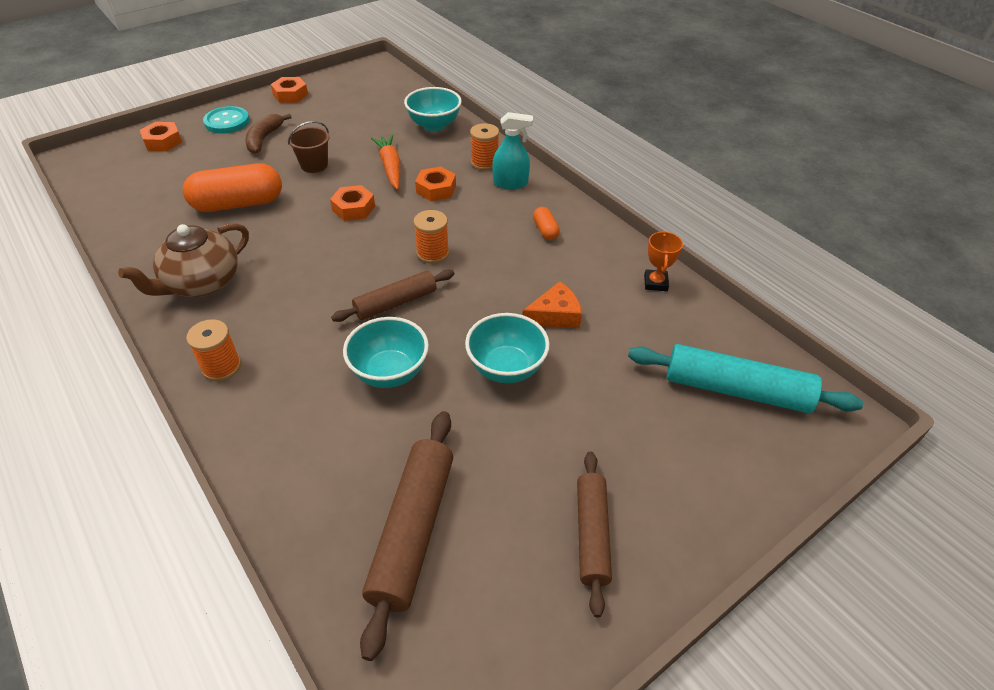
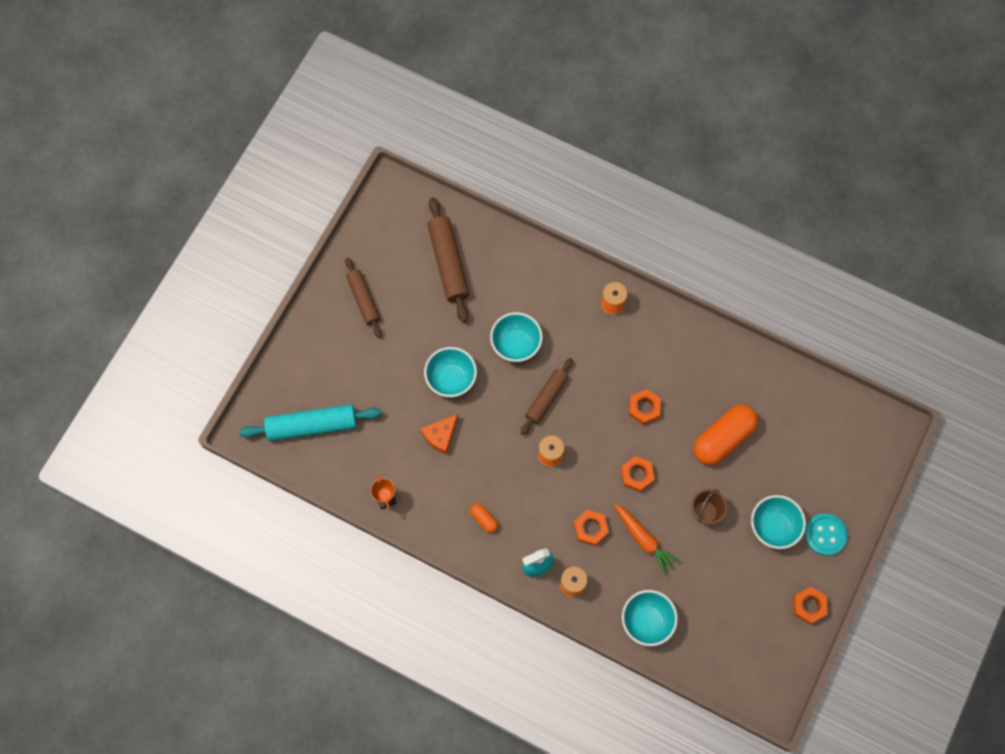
camera: 155 degrees right, 25 degrees up
(163, 142) = (849, 481): orange nut -> orange nut (644, 408)
(202, 283) = (679, 355): brown teapot -> none
(264, 139) = (773, 526): brown banana -> turquoise bowl

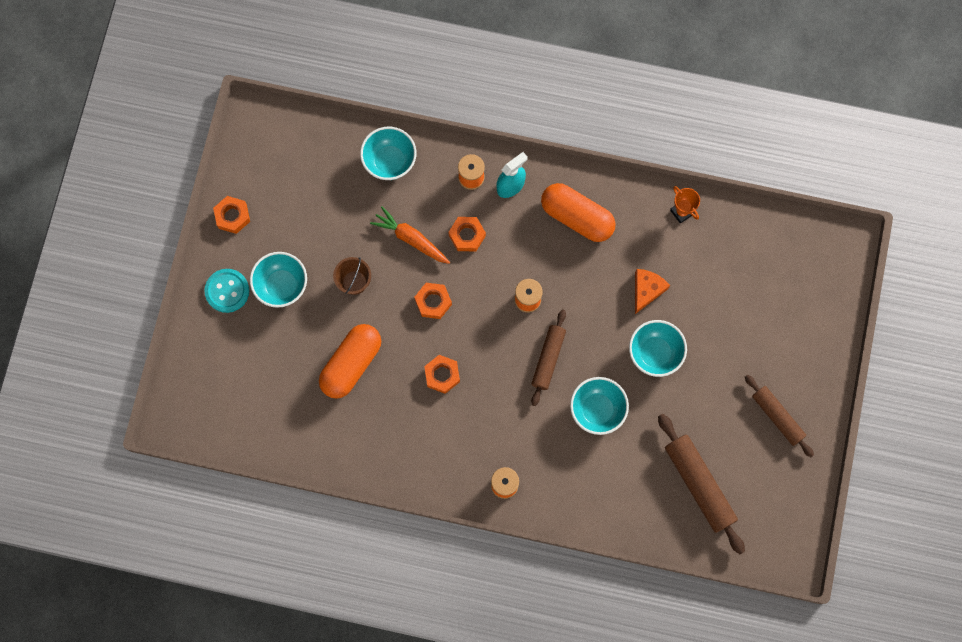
camera: 165 degrees right, 5 degrees up
(312, 426) = (782, 266): turquoise rolling pin -> none
(484, 519) = (577, 217): orange capsule -> orange capsule, size x2.22

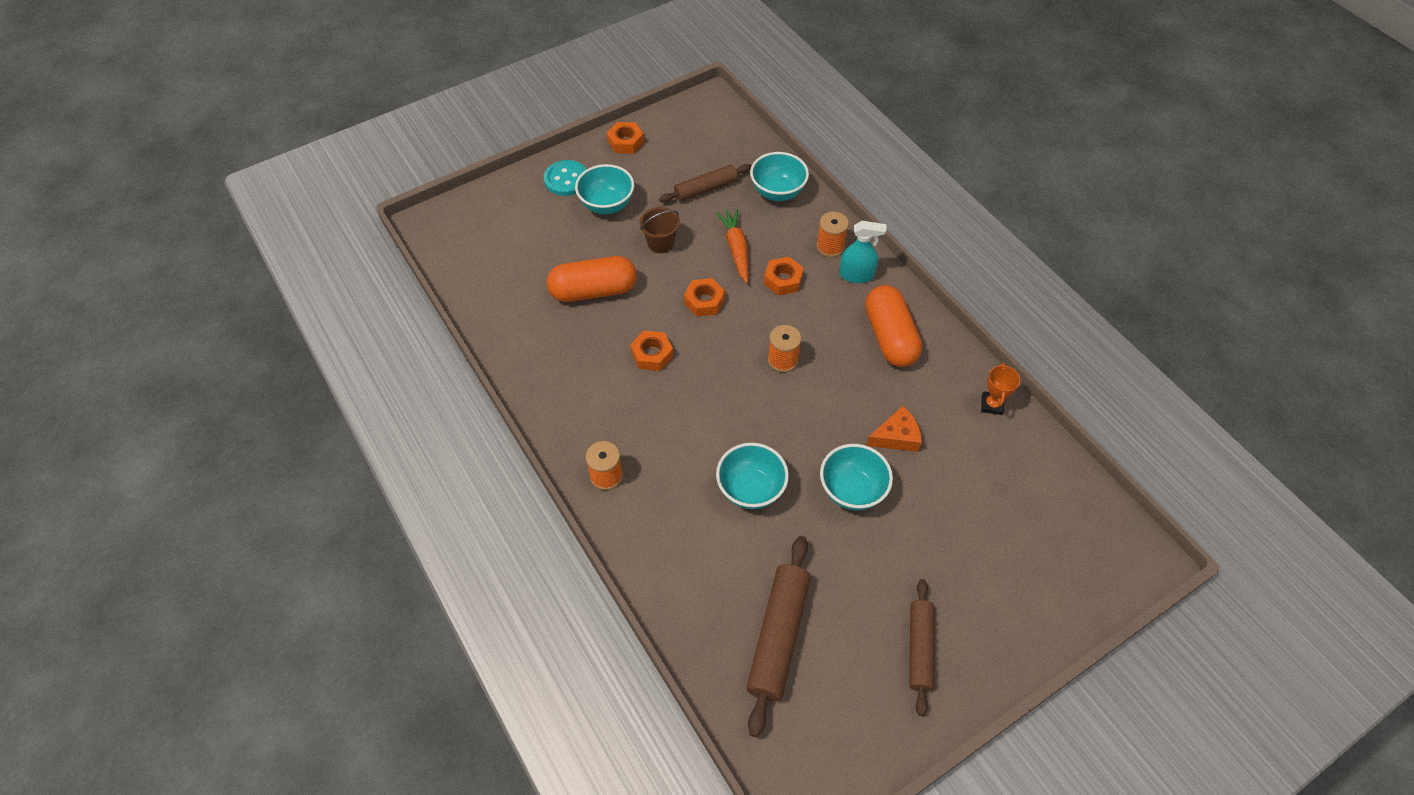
camera: 45 degrees right, 20 degrees down
(548, 359) = (751, 415): brown rolling pin -> brown rolling pin (705, 189)

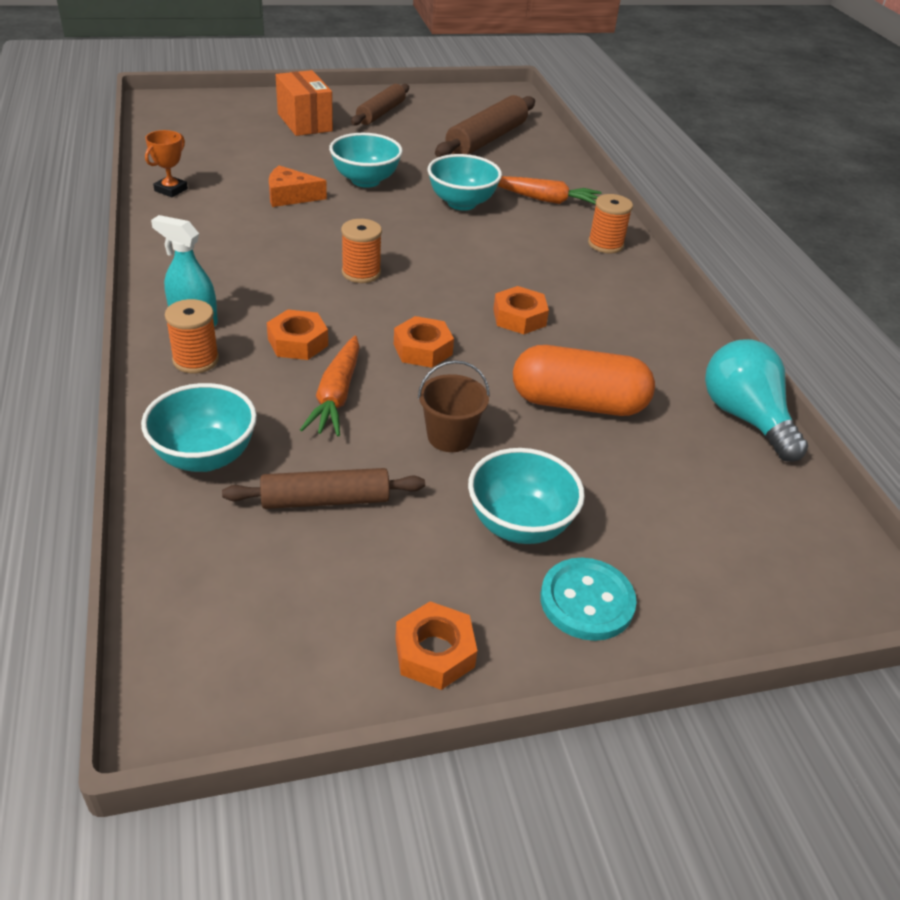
camera: 165 degrees left, 15 degrees down
(486, 314) = (745, 417): none -> turquoise light bulb
(678, 530) = (545, 199): none -> orange carrot
(889, 337) = (217, 258): orange capsule -> none
(979, 582) = (305, 122): none -> orange box

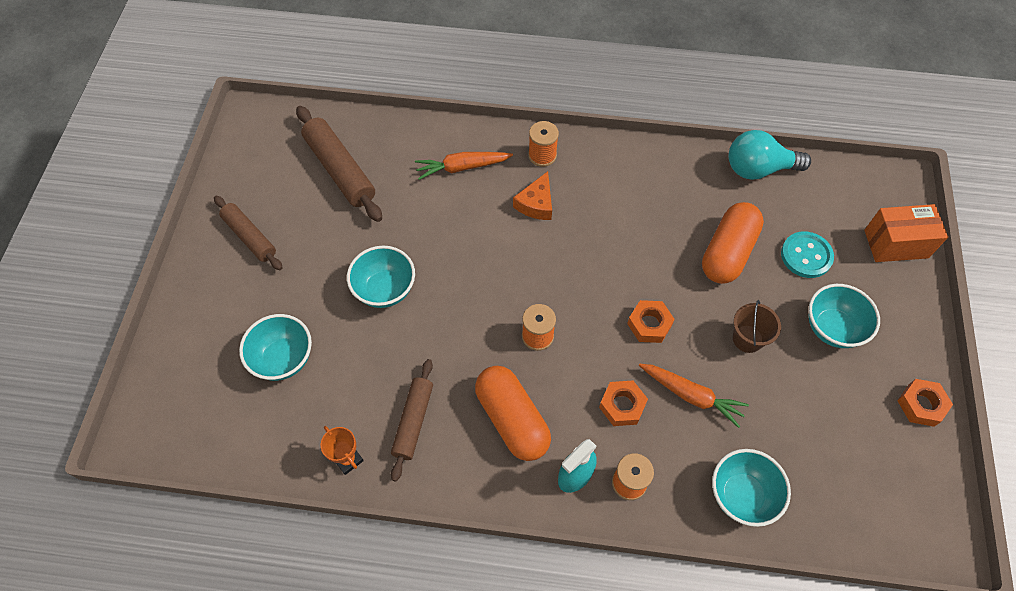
camera: 65 degrees left, 20 degrees up
(248, 271) = (512, 419): none -> orange capsule
(290, 196) = (394, 358): orange cheese -> orange cheese (536, 204)
(305, 122) = (244, 309): orange box -> orange box (896, 244)
(325, 500) = (795, 430): brown rolling pin -> brown rolling pin (413, 421)
(461, 203) = (449, 229): turquoise bowl -> turquoise bowl (283, 359)
(519, 317) = (624, 249): orange nut -> none
(545, 199) = (462, 167): orange carrot -> orange carrot turned 135 degrees counterclockwise
(587, 601) = (894, 317): turquoise button -> turquoise button (806, 256)

